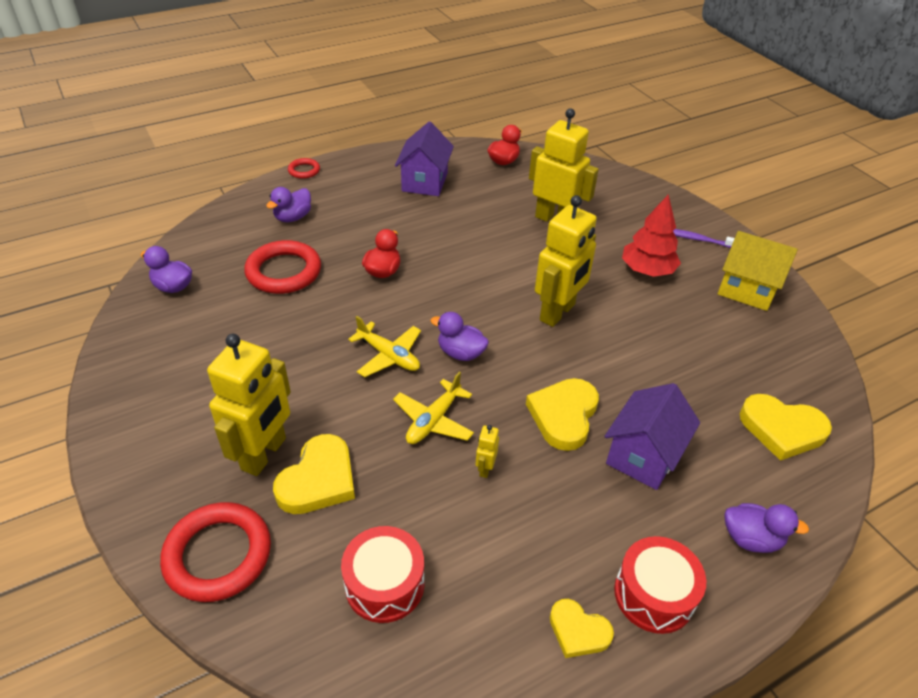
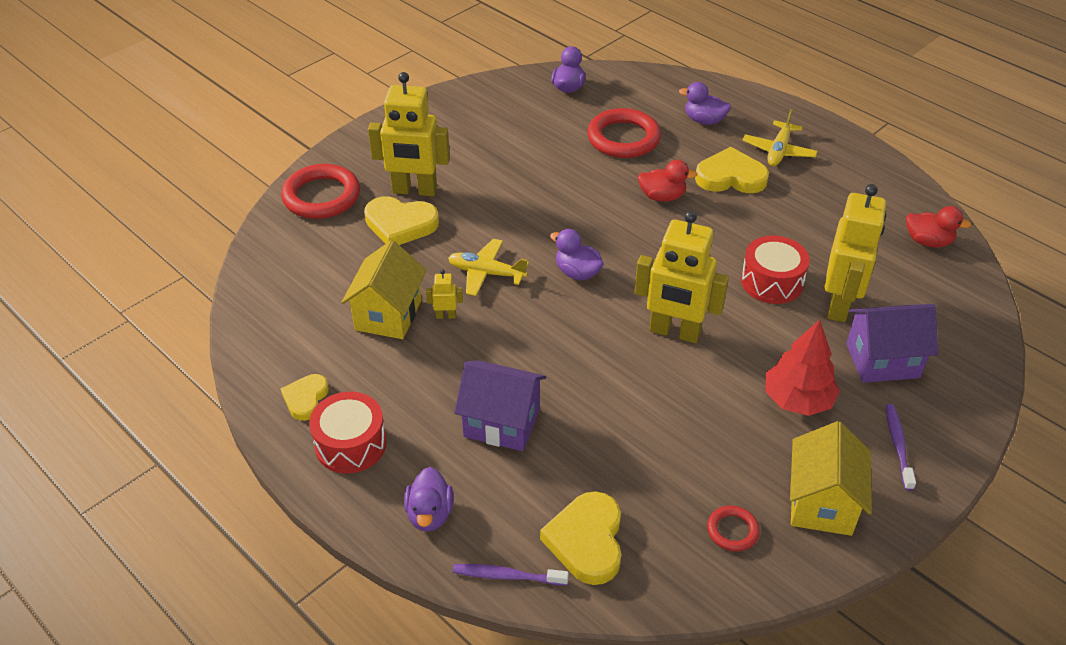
camera: 75 degrees right, 0 degrees up
(304, 170) = (784, 105): red ring -> red ring (732, 531)
(384, 584) = (319, 283): red drum -> red drum (771, 282)
(388, 356) = (550, 228): yellow plane -> yellow plane (778, 151)
(424, 182) = (832, 189): purple house -> purple house (882, 361)
(460, 353) = (577, 272): purple duck -> purple duck turned 60 degrees counterclockwise
(466, 521) = (388, 315): none -> yellow house
(563, 416) = (529, 358): yellow heart -> yellow heart (730, 177)
(820, 493) = (507, 576): none -> purple toothbrush

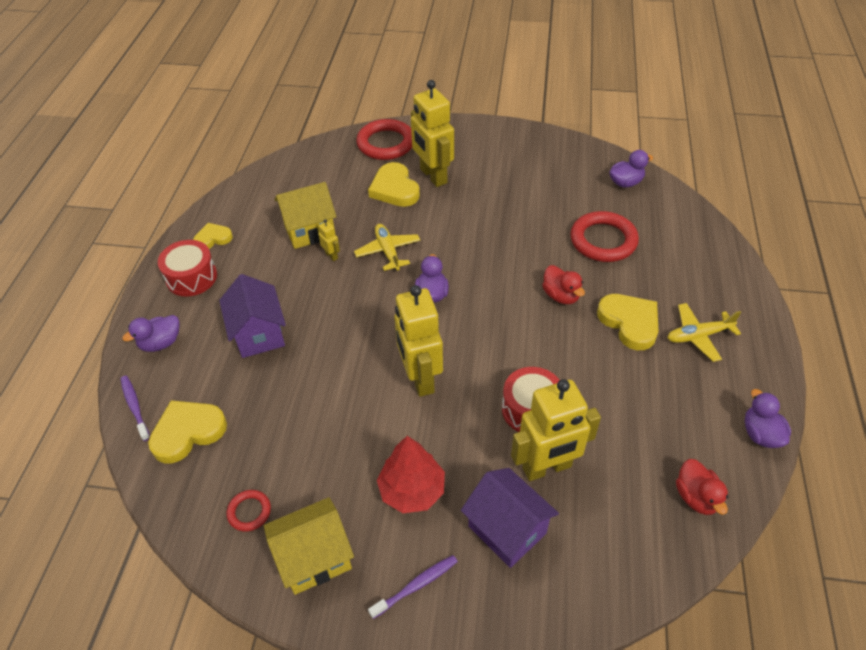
camera: 55 degrees right, 5 degrees up
(704, 120) = (681, 272): purple duck -> purple duck (760, 434)

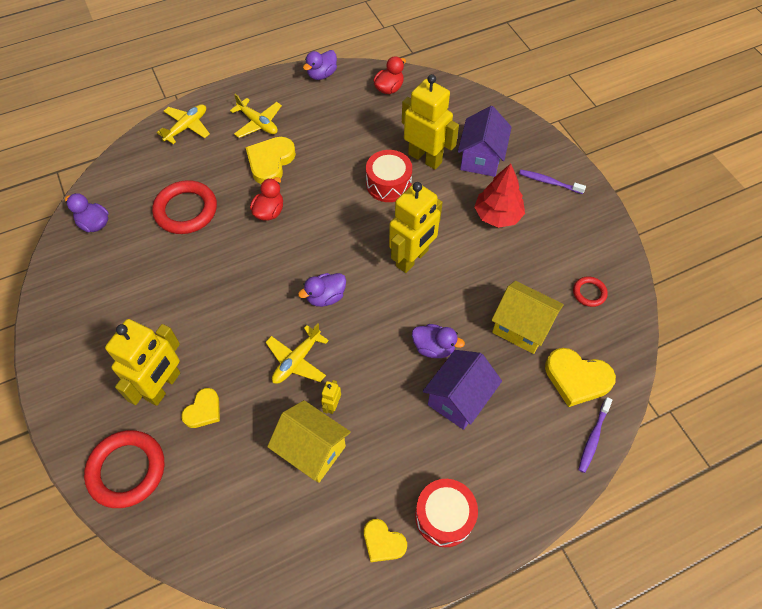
camera: 125 degrees left, 10 degrees up
(161, 343) = (528, 474): purple duck -> purple duck (434, 347)
(314, 558) = (580, 238): yellow house -> yellow house (521, 327)
(394, 189) = (203, 410): yellow heart -> yellow heart, size x0.62
(723, 277) = (187, 127): none -> yellow plane

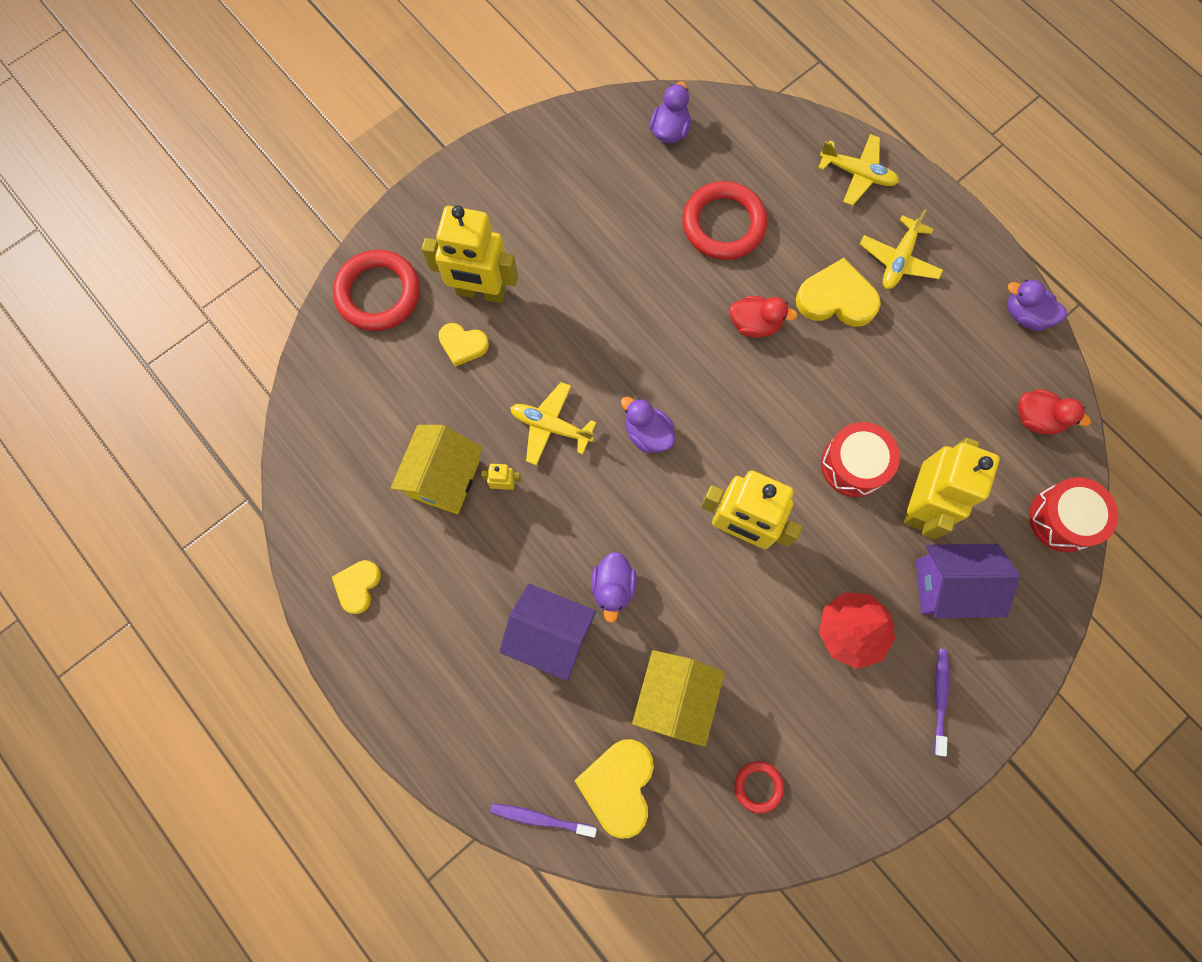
camera: 75 degrees right, 15 degrees up
(444, 516) = (401, 648): red drum -> red drum (1062, 519)

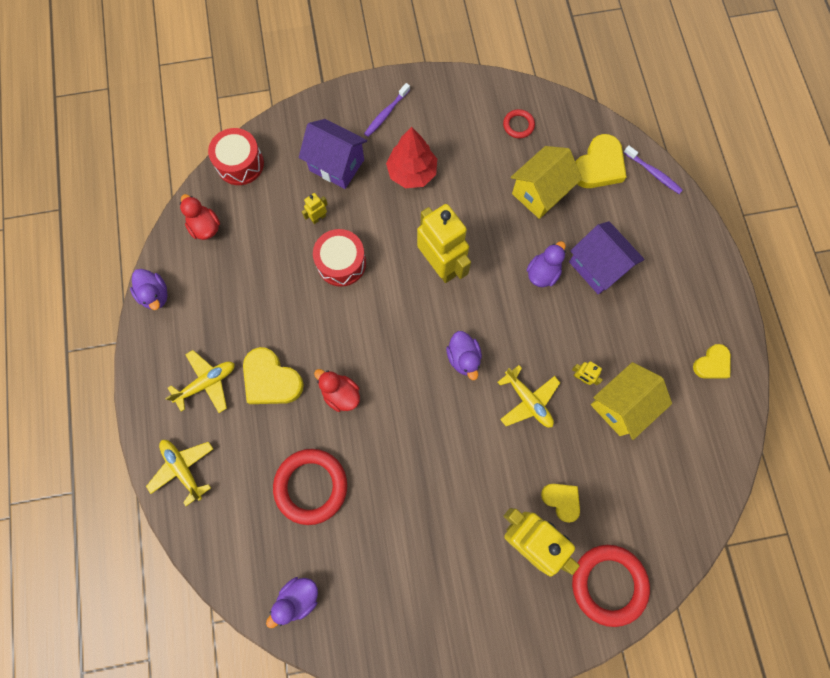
camera: 150 degrees left, 0 degrees up
(919, 504) = (318, 218): yellow robot -> yellow robot, size x0.41

